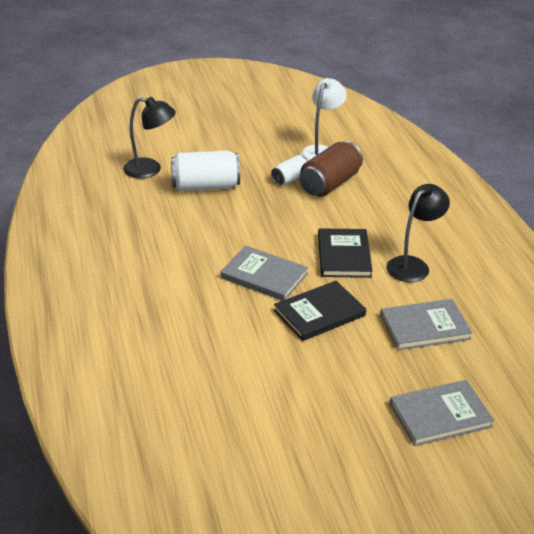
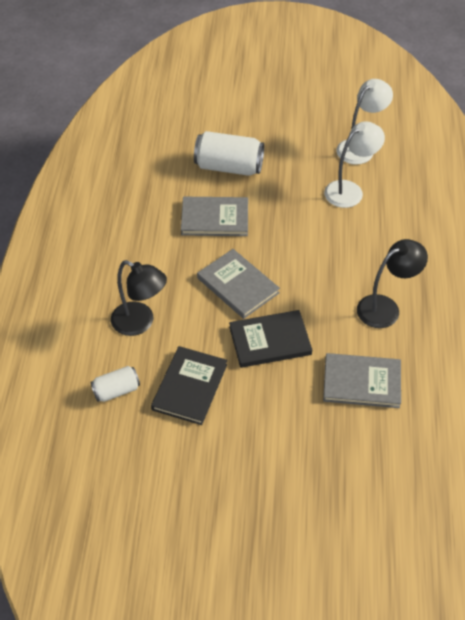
camera: 20 degrees right, 15 degrees up
(150, 170) = (186, 135): black lamp -> black lamp (140, 323)
(290, 179) = (314, 175): white can -> white can (116, 390)
(330, 184) = (350, 190): brown can -> white lamp
(344, 255) = (323, 280): black book -> black book (190, 387)
(440, 415) = (328, 483): grey book -> grey book (215, 218)

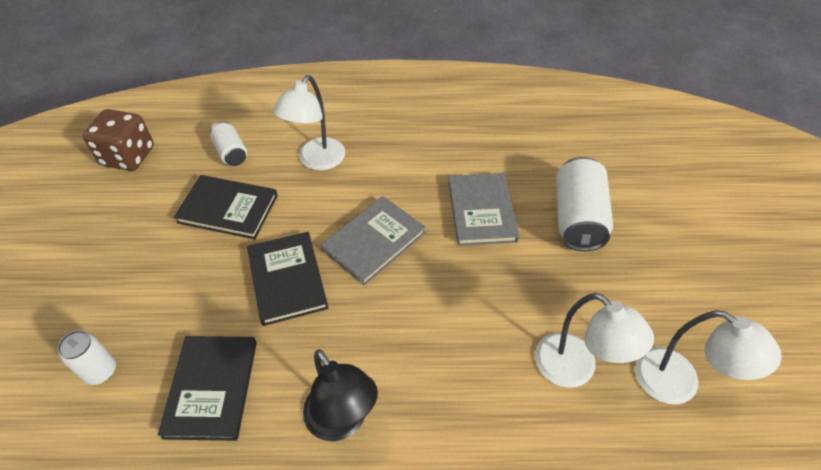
camera: 85 degrees right, 0 degrees up
(104, 481) = (128, 156): none -> brown dice
(140, 323) = (317, 161): black lamp -> white lamp
(347, 457) = (100, 371): none -> white can
(361, 382) = (212, 388): grey book -> black book

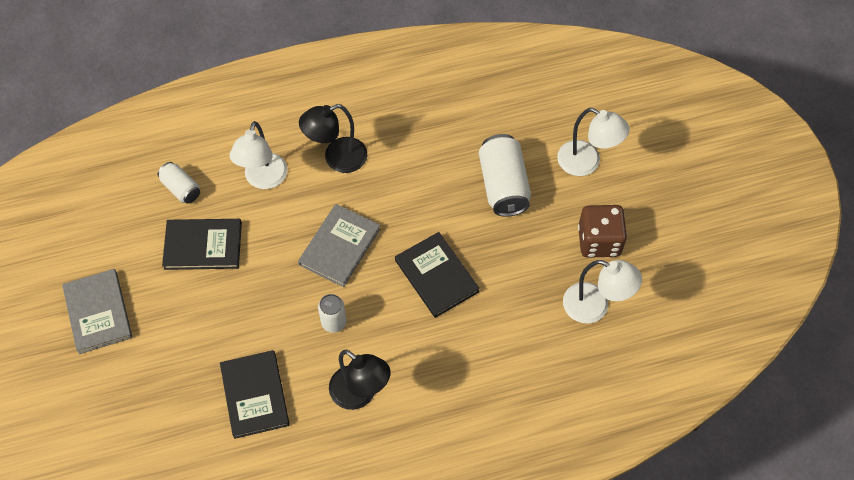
camera: 15 degrees left, 10 degrees up
(100, 371) = (163, 404): white can -> white can (334, 322)
(128, 156) = (86, 214): brown dice -> brown dice (599, 241)
(287, 279) = (279, 297): black book -> black book (436, 276)
(399, 157) = (337, 158): none -> black lamp
(481, 211) = (422, 197): grey book -> grey book (98, 312)
(575, 369) = (520, 314): white lamp -> white lamp (587, 163)

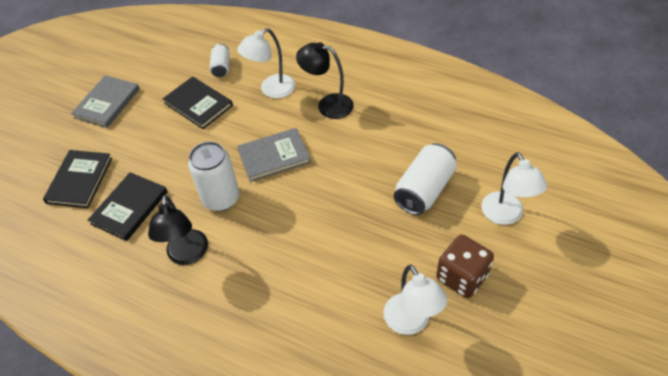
camera: 45 degrees right, 10 degrees down
(334, 322) = (221, 199): white can -> white can, size x1.76
(436, 276) = (316, 217): black book -> black book (79, 180)

